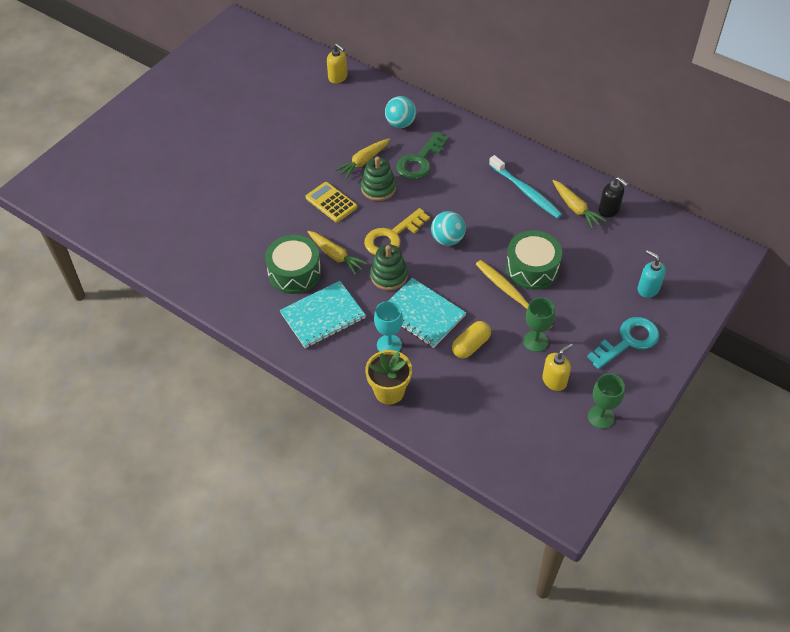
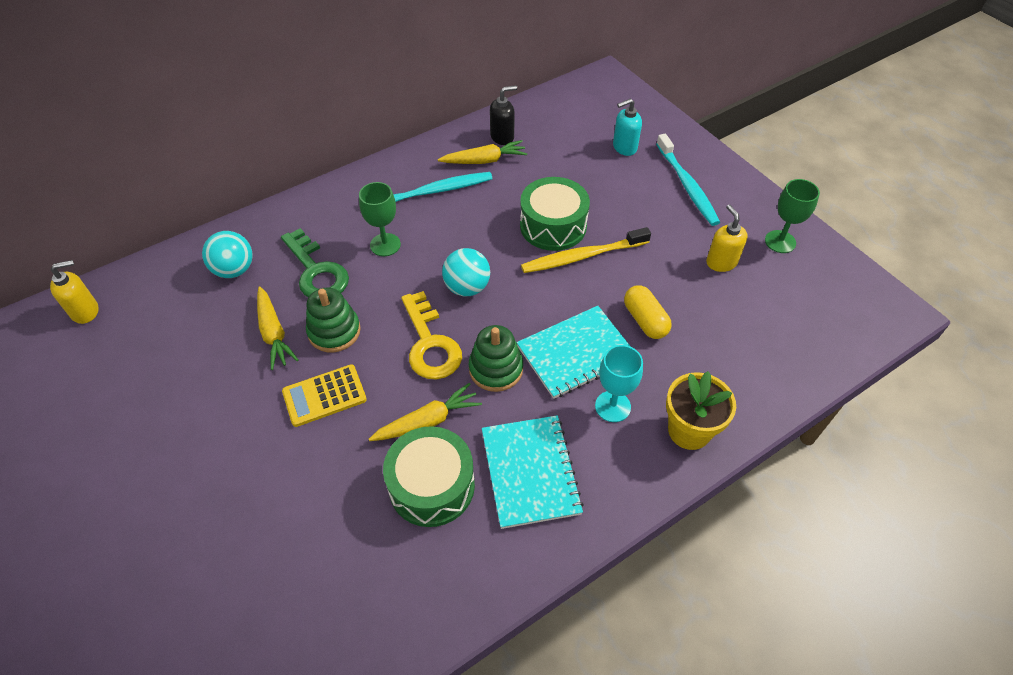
camera: 70 degrees left, 0 degrees up
(535, 341) = (660, 259): green goblet -> green goblet (385, 245)
(628, 341) = (687, 186): turquoise key -> turquoise toothbrush

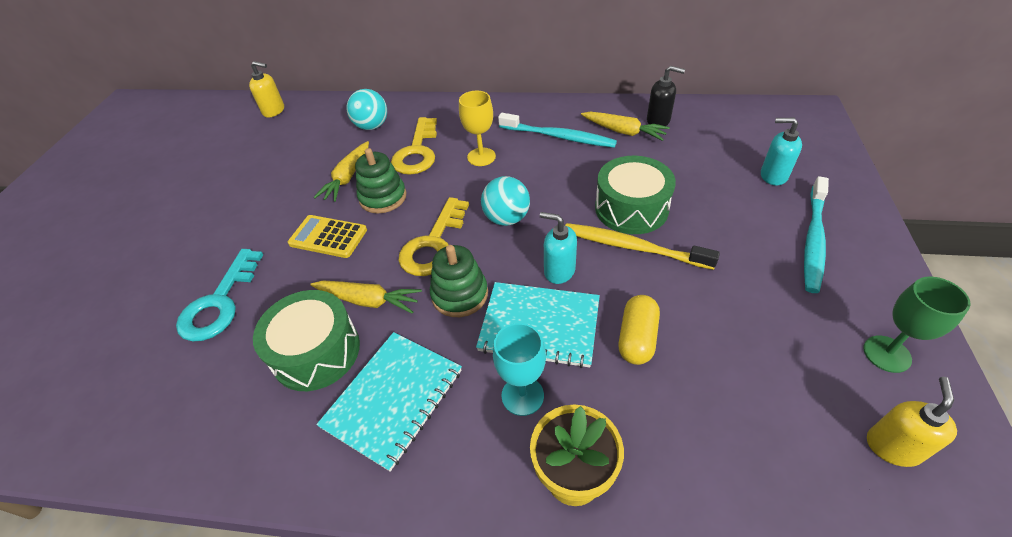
camera: 45 degrees right, 5 degrees down
(290, 514) = (219, 303): none -> turquoise key
(316, 272) = (417, 152): green key -> yellow key
(385, 245) = (481, 157): green goblet -> yellow goblet
(549, 305) = (559, 271): none -> turquoise soap dispenser
(721, 262) = (783, 333): yellow soap dispenser -> yellow soap dispenser (892, 446)

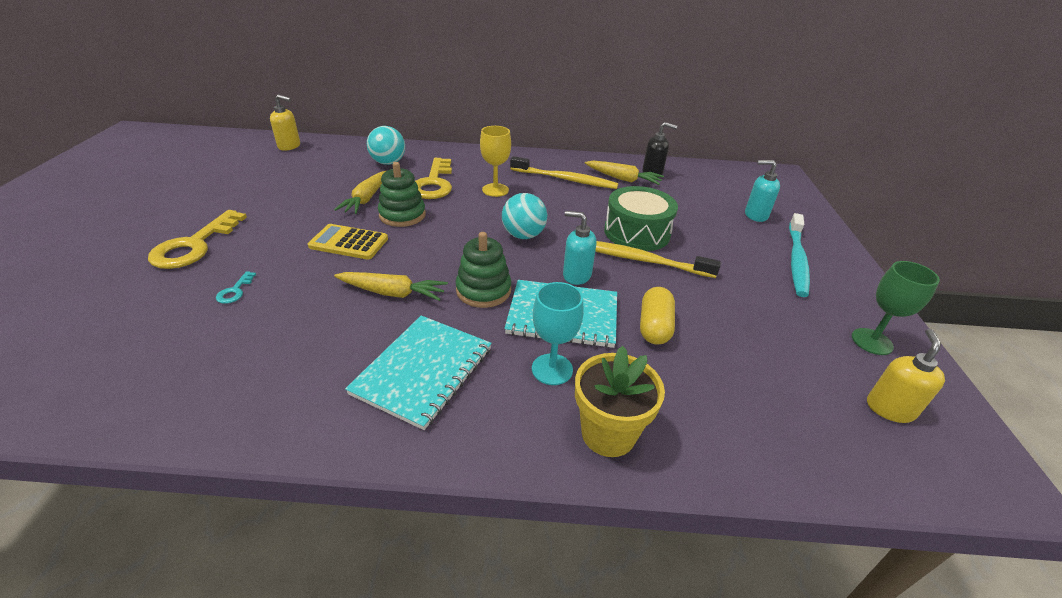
camera: 10 degrees left, 10 degrees down
(219, 303) = (235, 291): turquoise key -> turquoise key, size x0.43
(316, 352) = (340, 332): green drum -> none
(433, 244) = (455, 252): yellow key -> yellow key (194, 245)
(558, 137) = (565, 179): turquoise toothbrush -> yellow toothbrush

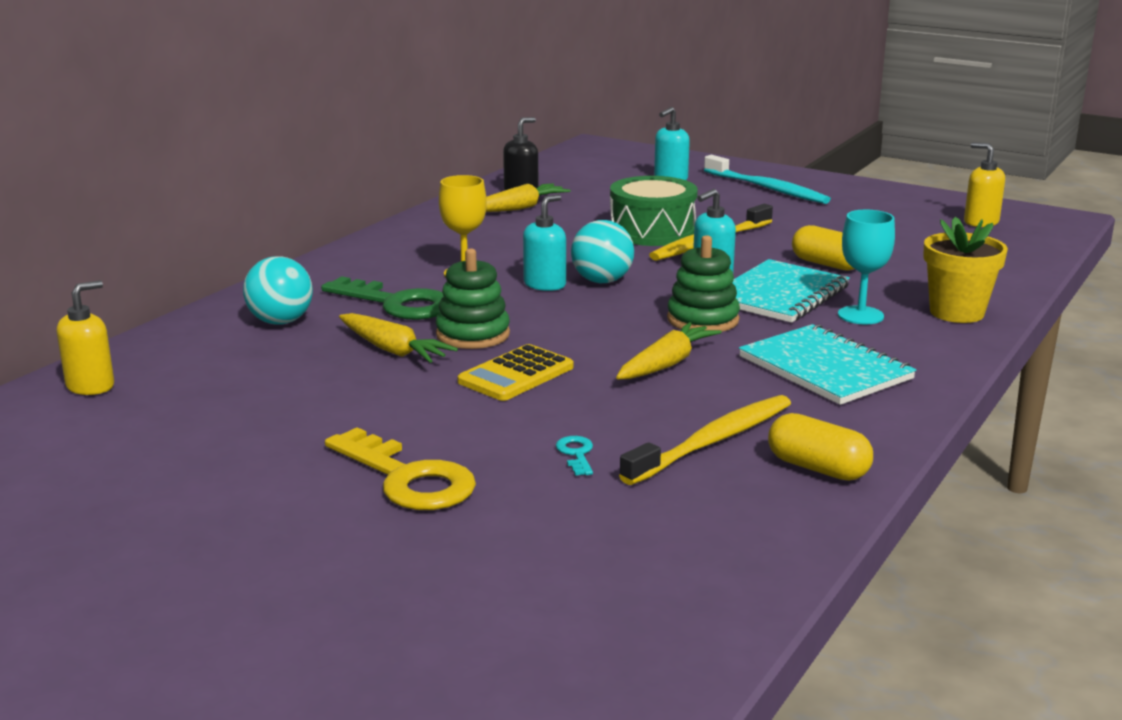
camera: 60 degrees left, 15 degrees down
(224, 406) = (817, 468): none -> yellow capsule
(235, 291) = (576, 454): turquoise key -> turquoise key turned 135 degrees counterclockwise
(433, 183) = (397, 304): yellow key -> green key
(499, 218) = (545, 284): none -> turquoise soap dispenser
(565, 179) = (483, 234): yellow toothbrush -> yellow toothbrush (713, 441)
(872, 341) = (903, 202): green goblet -> none

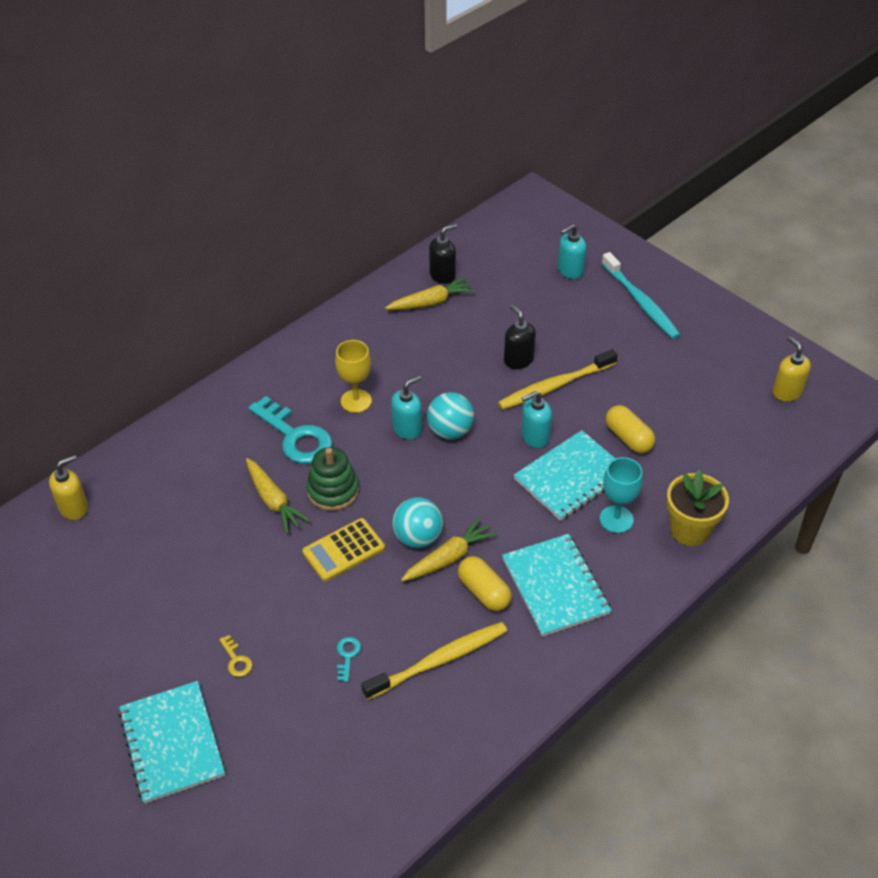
camera: 15 degrees right, 25 degrees up
(280, 321) = (211, 446): turquoise ball -> turquoise ball (418, 537)
(340, 567) = (172, 743): none -> turquoise notebook
(397, 304) = (295, 437): green key -> turquoise key
(408, 479) = (236, 660): yellow key -> yellow key, size x0.43
(652, 231) = (518, 360): green drum -> black soap dispenser
(702, 320) = (499, 502): green stacking toy -> none
(817, 468) = (492, 707): yellow capsule -> yellow capsule (484, 592)

